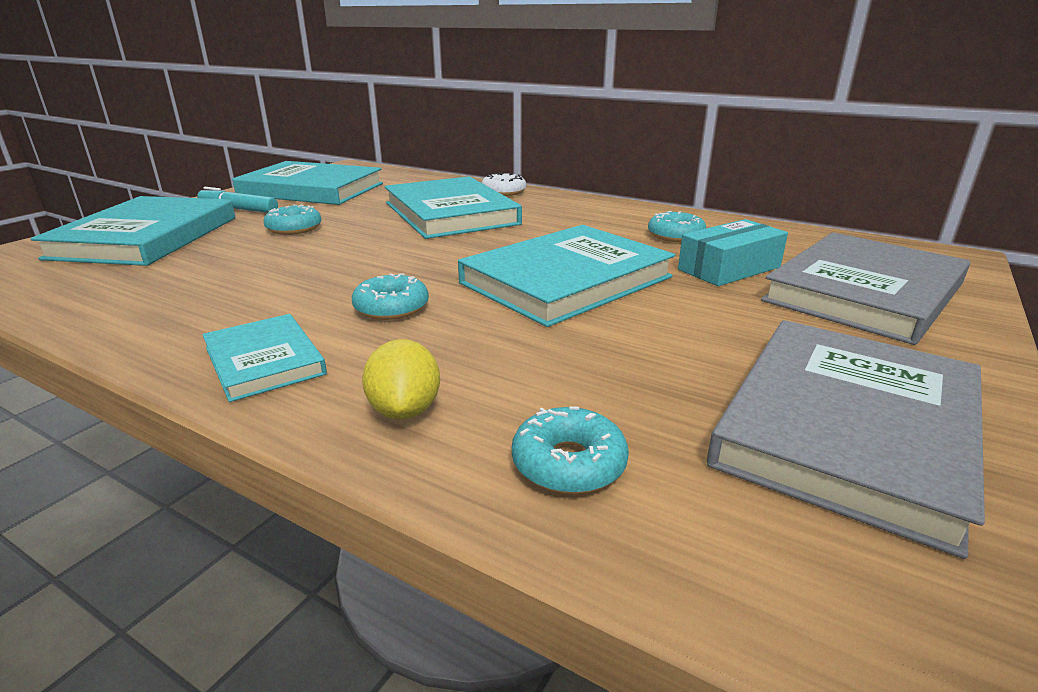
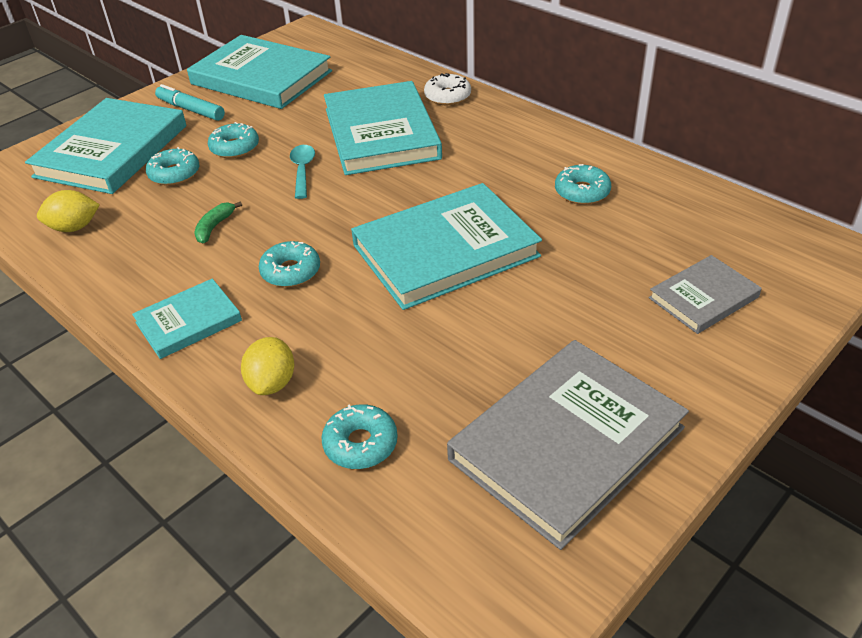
camera: 15 degrees right, 15 degrees up
(94, 293) = (74, 227): none -> yellow lemon
(226, 248) = (174, 174): none -> turquoise donut
(264, 361) = (188, 321): turquoise book -> turquoise book turned 75 degrees clockwise
(283, 281) = (214, 227): none -> green banana
(376, 238) = (302, 170): none -> turquoise spoon
(729, 268) = (601, 249): turquoise box -> none
(864, 292) = (703, 297): grey book -> grey book, size x0.53

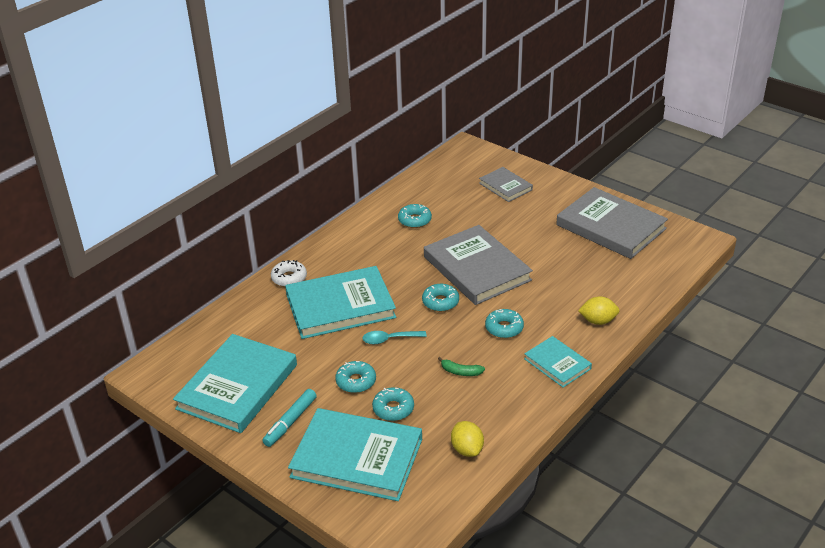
camera: 95 degrees left, 5 degrees down
(360, 444) = (629, 286): turquoise donut -> turquoise donut (440, 302)
(445, 251) = (477, 268): turquoise book -> grey book

